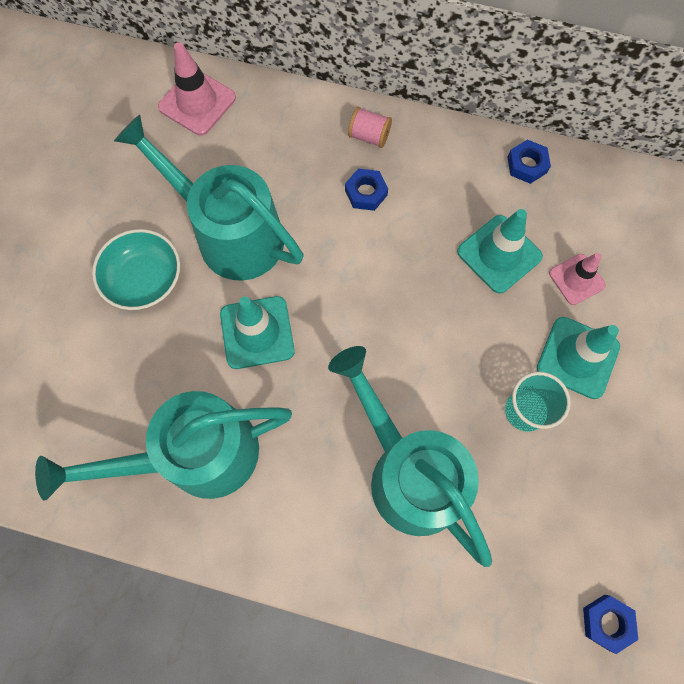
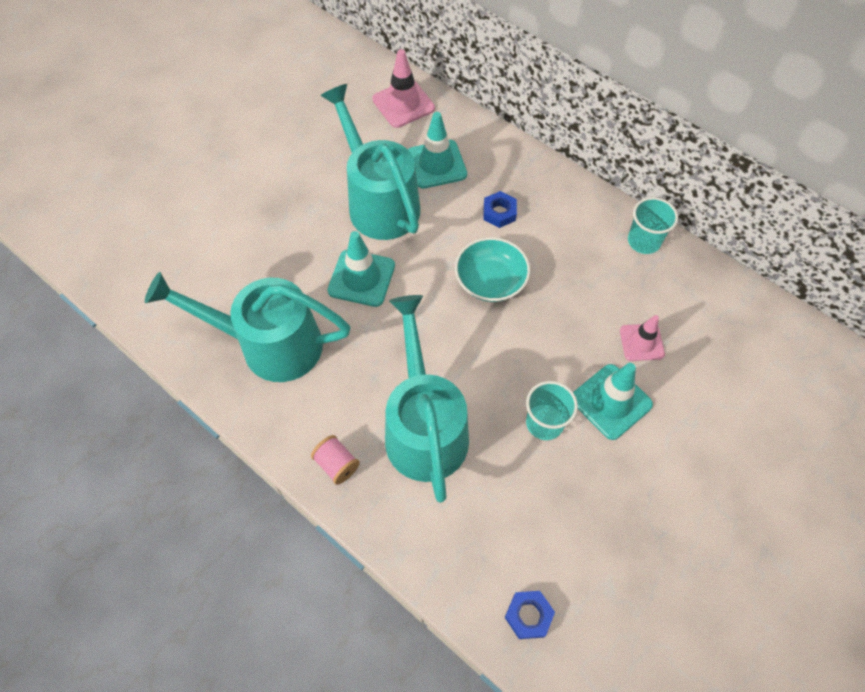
camera: 25 degrees right, 10 degrees down
(144, 279) = (298, 209): turquoise bowl -> turquoise bowl (490, 281)
(369, 136) = (523, 174): pink spool -> pink spool (337, 464)
(499, 254) = (585, 298): turquoise traffic cone -> turquoise traffic cone (436, 164)
(527, 165) = (643, 241): blue nut -> turquoise cup

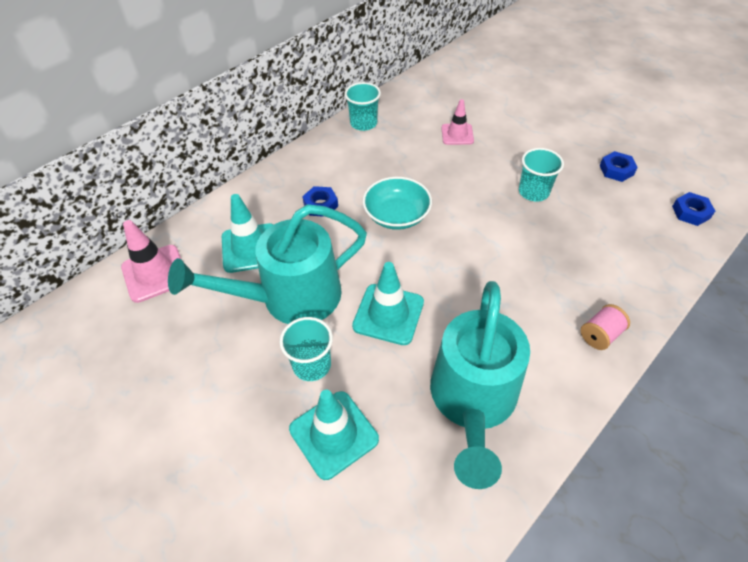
camera: 85 degrees left, 10 degrees down
(309, 225) = (312, 365): none -> turquoise cup
(424, 426) = (549, 268): turquoise watering can -> none
(601, 533) = (616, 170): none -> blue nut
(611, 401) = (510, 155): turquoise traffic cone -> turquoise traffic cone (333, 434)

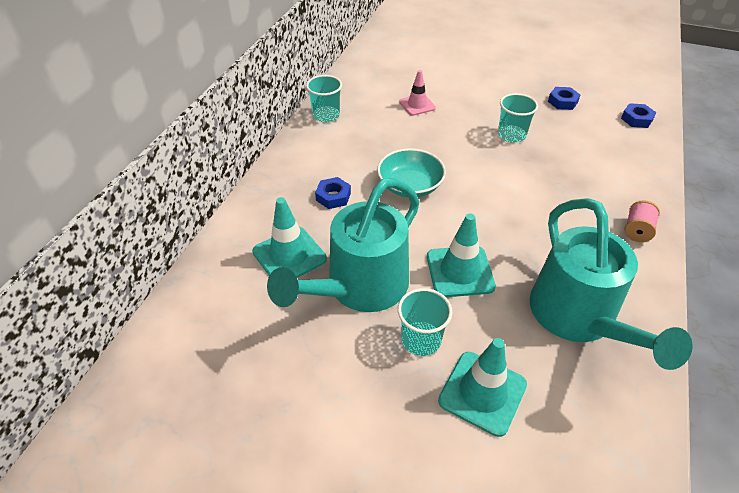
camera: 25 degrees left, 5 degrees down
(155, 273) = (202, 311): pink traffic cone -> none

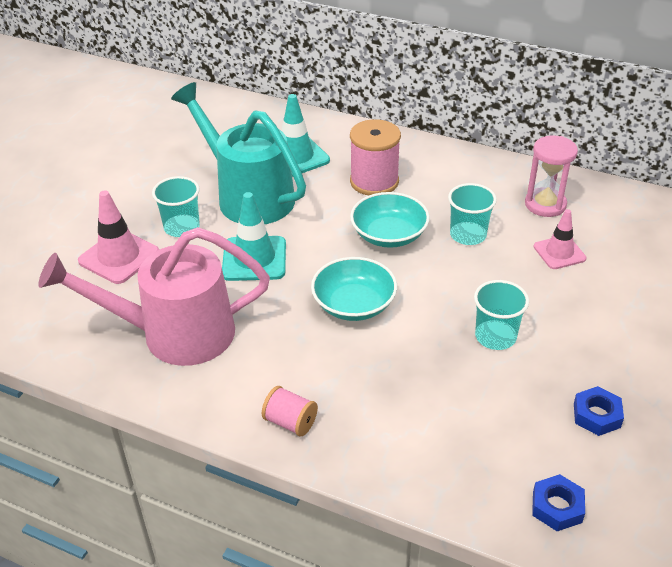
camera: 95 degrees right, 5 degrees down
(326, 115) = (523, 177): turquoise cup -> turquoise cup (468, 235)
(333, 196) = (374, 181): blue nut -> pink spool
(361, 107) = (545, 204): none -> pink hourglass
(482, 392) = (119, 257): turquoise traffic cone -> pink traffic cone
(501, 203) = (354, 304): none -> turquoise bowl
(579, 319) = (173, 334): turquoise watering can -> pink watering can

